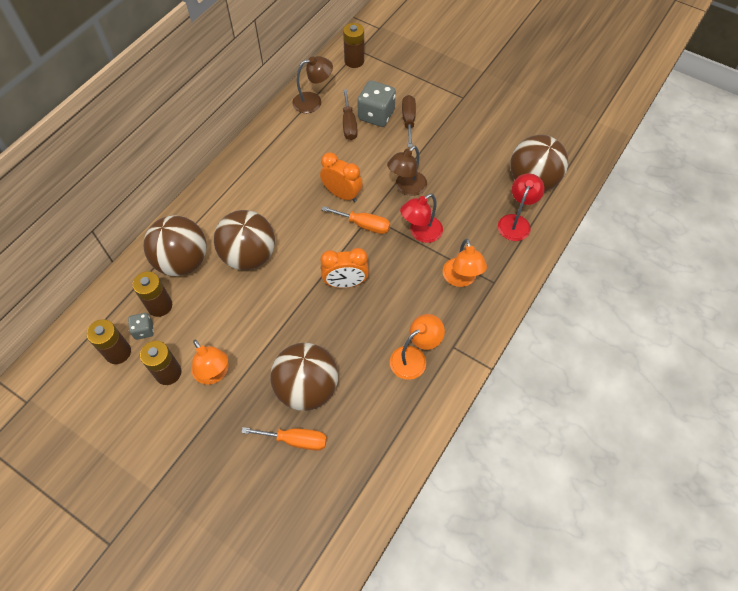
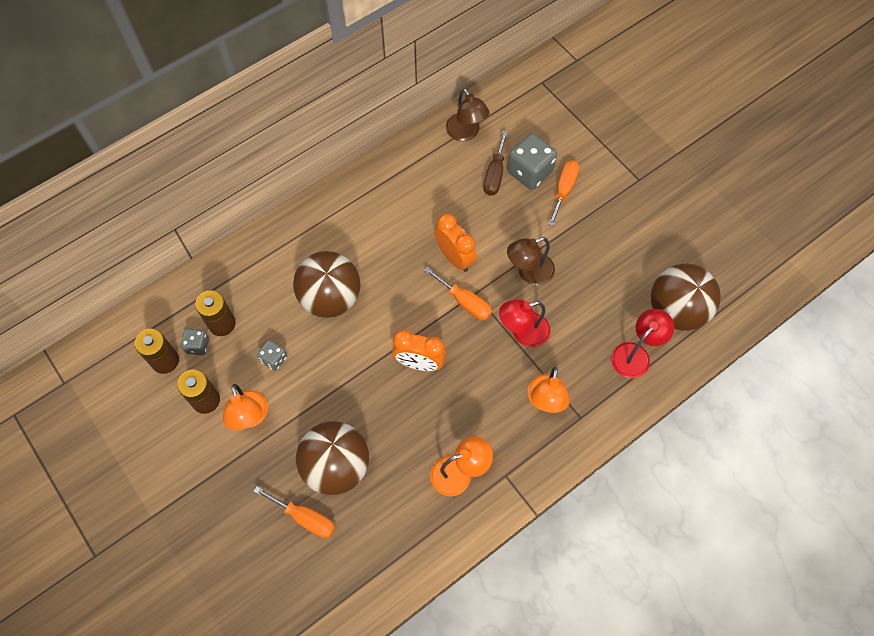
camera: 20 degrees right, 5 degrees up
(183, 261) = (261, 282): brown ball -> none
(218, 319) = (274, 359): none -> grey dice
(313, 101) = (466, 133): brown lamp -> brown lamp turned 60 degrees clockwise
(354, 61) = (531, 95): brown battery -> none
(408, 120) = (564, 190): brown screwdriver -> orange screwdriver

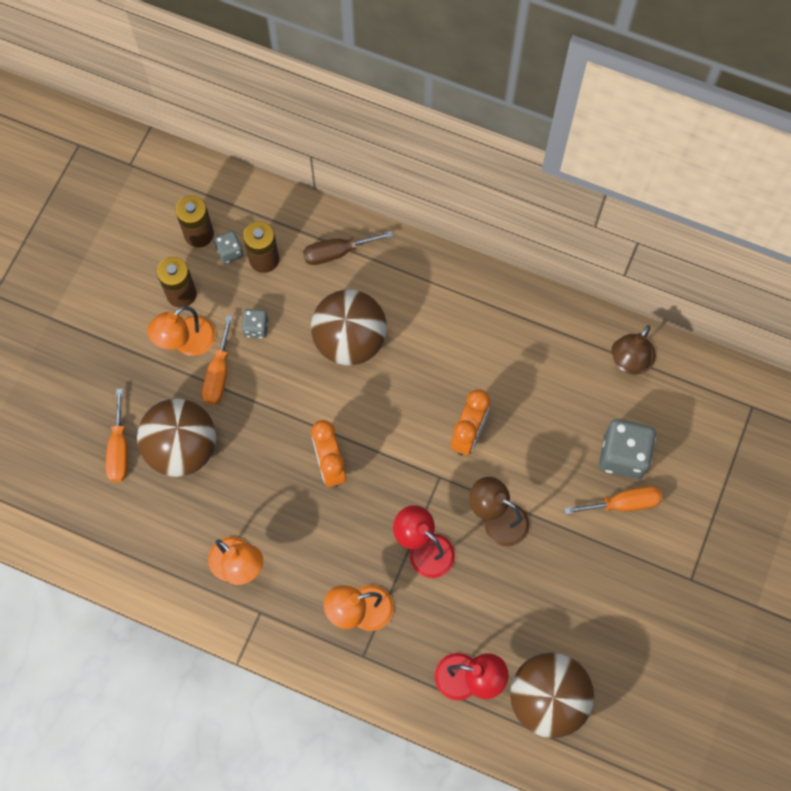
camera: 60 degrees right, 5 degrees up
(465, 302) = (423, 472): orange screwdriver -> orange screwdriver (218, 374)
(495, 174) = (596, 420): brown screwdriver -> brown screwdriver (337, 253)

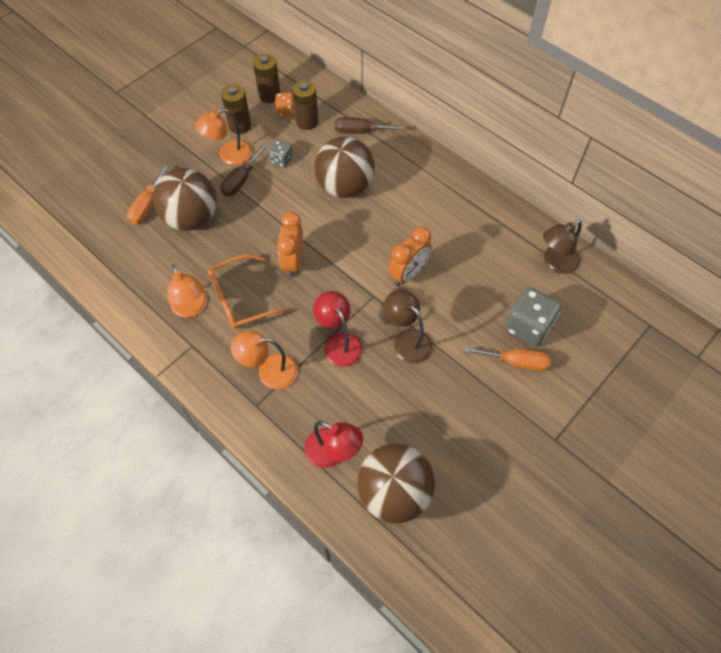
camera: 20 degrees right, 10 degrees down
(218, 374) = (241, 180): orange screwdriver -> brown screwdriver
(230, 252) = (285, 111): grey dice -> orange dice
(290, 535) = (241, 299): none -> orange glasses

